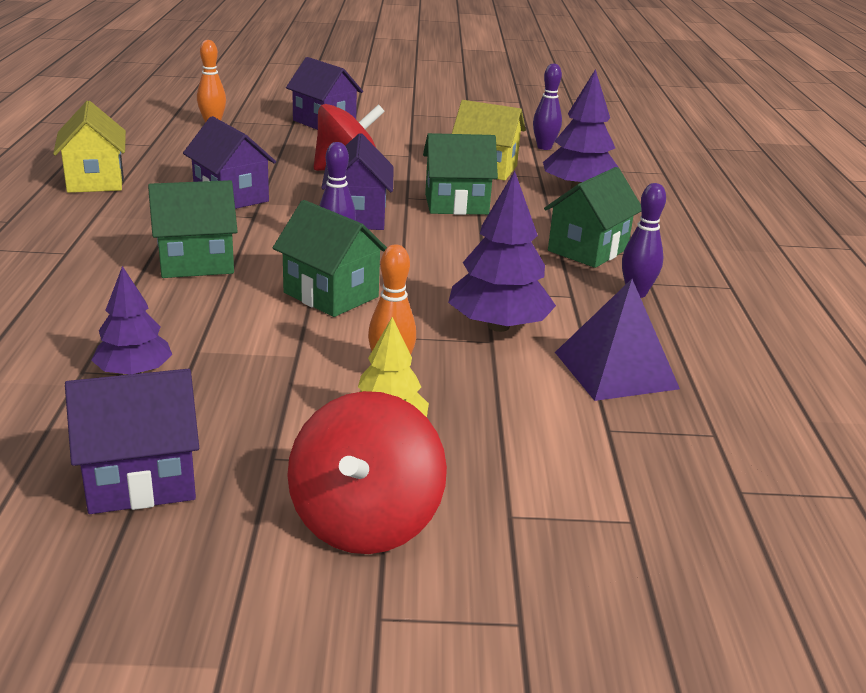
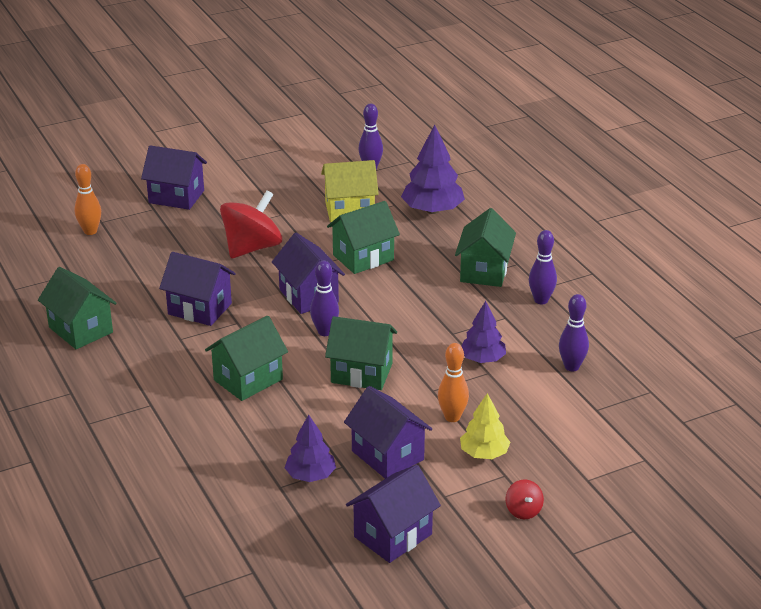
camera: 25 degrees left, 5 degrees up
(95, 181) = (81, 330): yellow house -> green house
(256, 384) = (387, 455): none -> purple house
(365, 521) = (523, 511): red spinning top -> red spinning top, size x0.45
(498, 326) = (482, 359): purple tree -> purple tree, size x0.64
(615, 370) = (571, 367): purple pyramid -> purple bowling pin

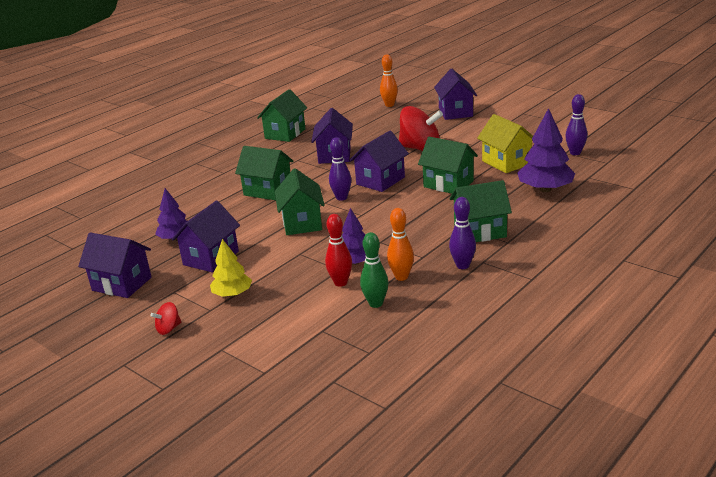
camera: 70 degrees right, 5 degrees down
(452, 417) = (270, 270): orange bowling pin -> orange bowling pin (401, 277)
(516, 378) = (340, 283): none -> red bowling pin
(571, 367) = (376, 303): purple bowling pin -> green bowling pin

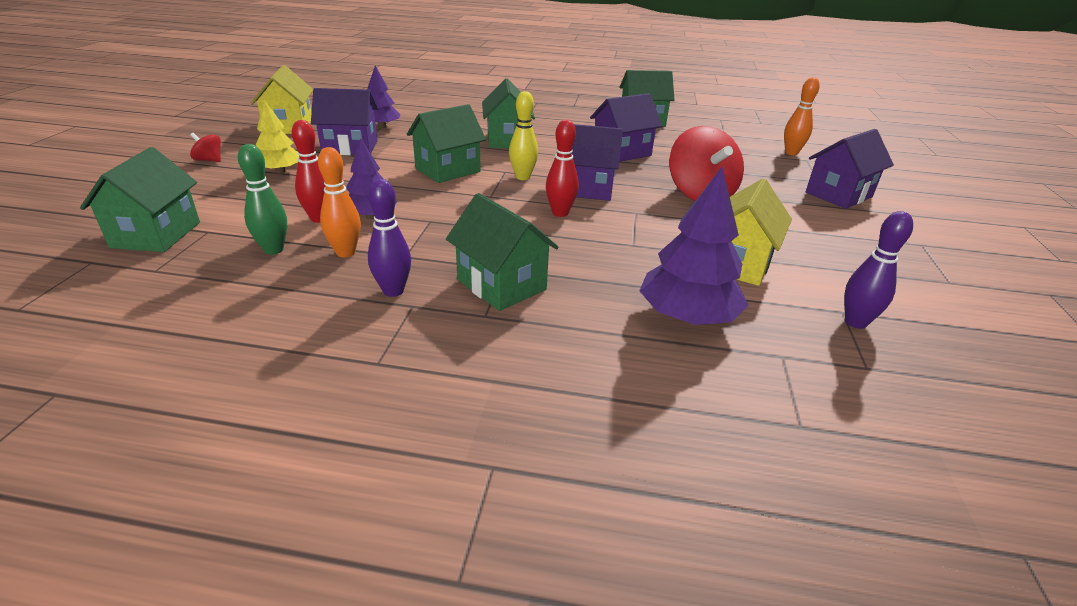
camera: 55 degrees right, 5 degrees up
(122, 284) = (289, 126): purple house -> yellow house
(341, 198) = (522, 177): purple bowling pin -> yellow bowling pin
(407, 196) = (560, 213): none -> red bowling pin
(448, 184) = (621, 232): green house -> green house (156, 235)

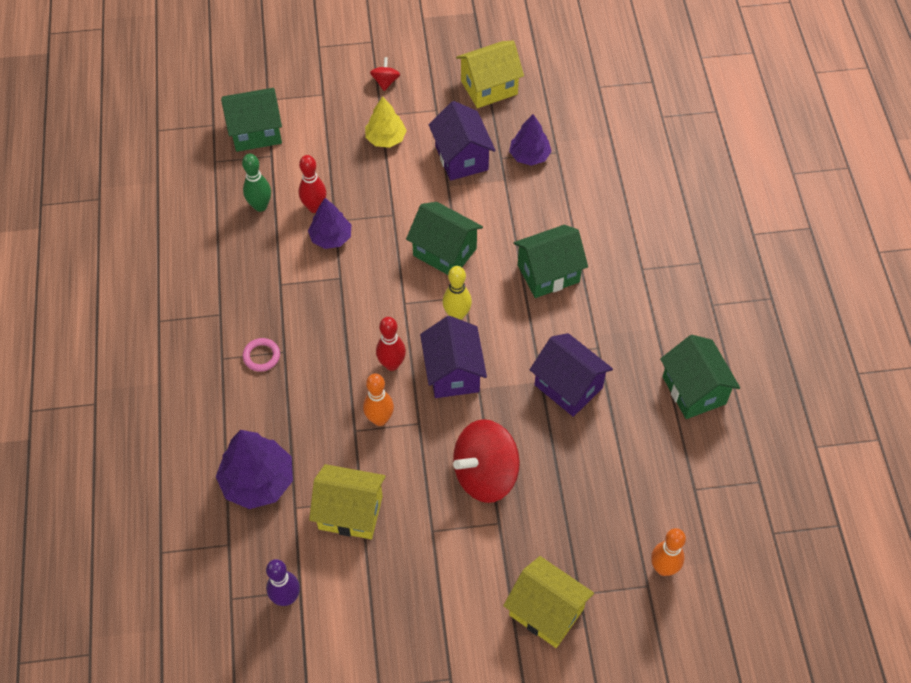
camera: 75 degrees right, 25 degrees up
(345, 252) = (271, 248): orange bowling pin -> orange bowling pin (379, 419)
(393, 291) = (233, 297): purple bowling pin -> none
(501, 285) = (261, 356): green house -> pink ring
(838, 195) = (546, 612): purple house -> yellow house

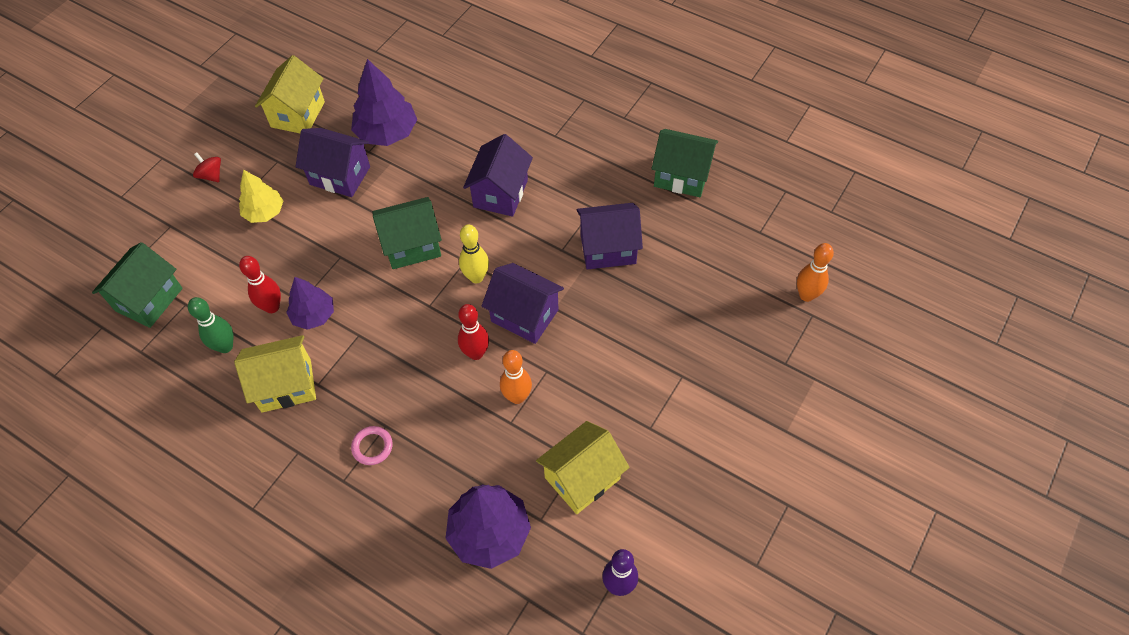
camera: 50 degrees left, 0 degrees up
(485, 474) = (633, 356): red spinning top -> none
(529, 155) = (387, 133): purple tree -> purple tree, size x1.57
(546, 612) = (782, 396): yellow house -> yellow house (286, 385)
(548, 273) = (500, 193): green house -> purple house

